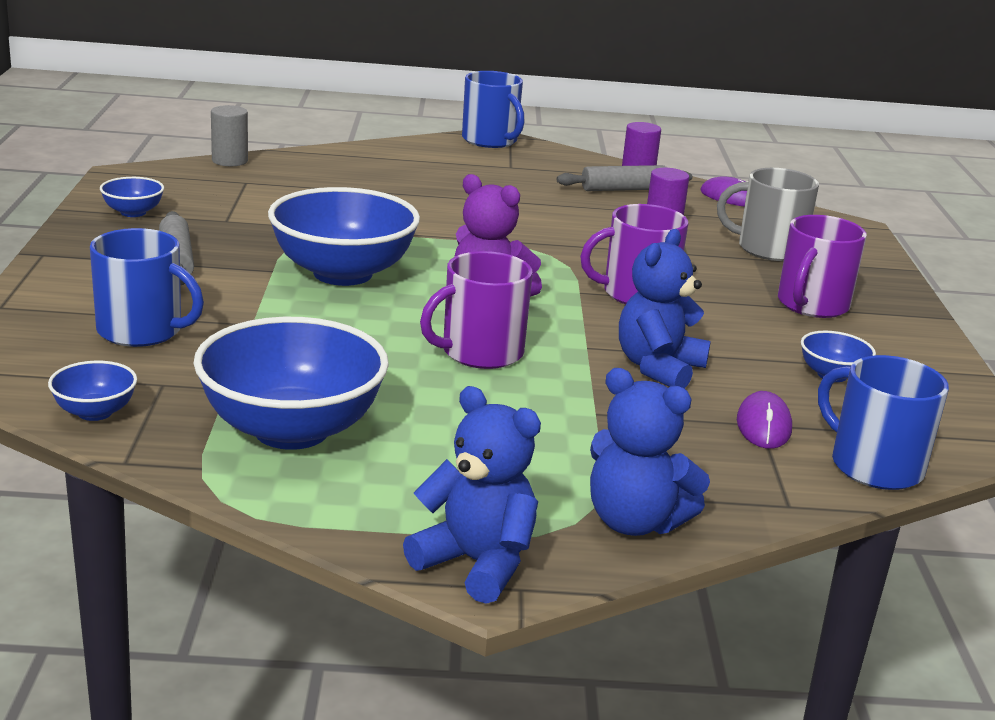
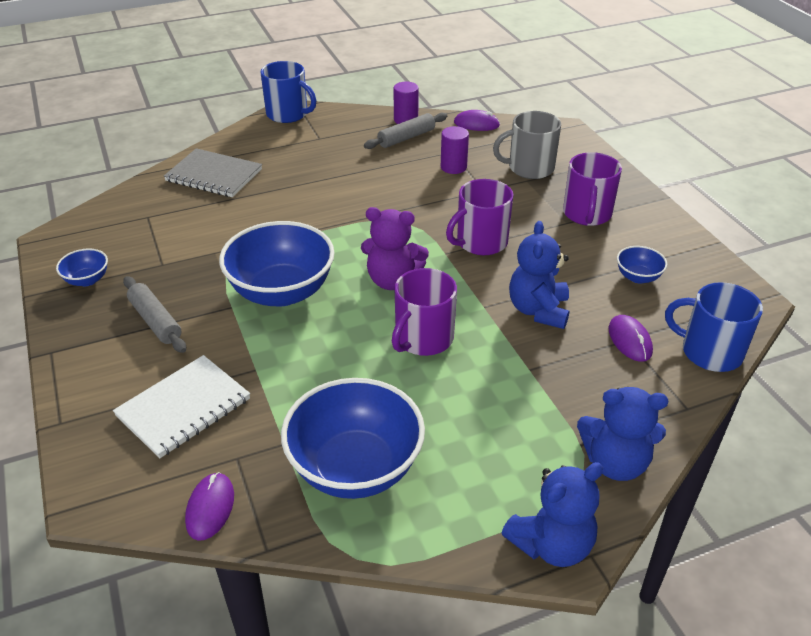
camera: 20 degrees left, 15 degrees up
(95, 412) = (210, 508): blue bowl -> purple mouse
(142, 331) = (183, 408): blue mug -> white notebook
(230, 161) = (119, 197): grey cylinder -> none
(353, 168) = (214, 175): none -> grey notebook
(476, 563) = (551, 544): blue teddy bear -> blue teddy bear turned 135 degrees clockwise

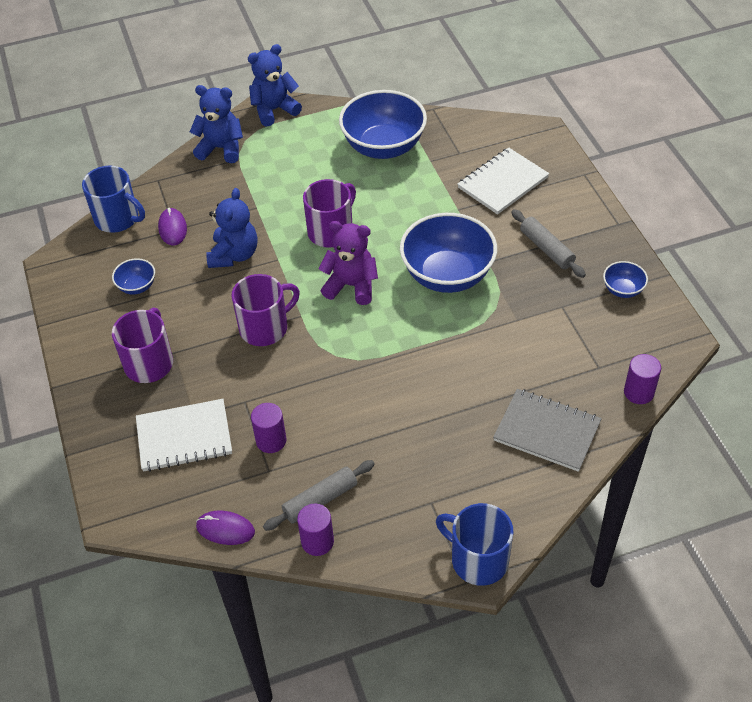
camera: 175 degrees left, 10 degrees up
(119, 200) = (638, 392): none -> purple cylinder
(210, 508) = (469, 127): purple mouse -> none
(529, 168) = (184, 437): grey mug -> white notebook

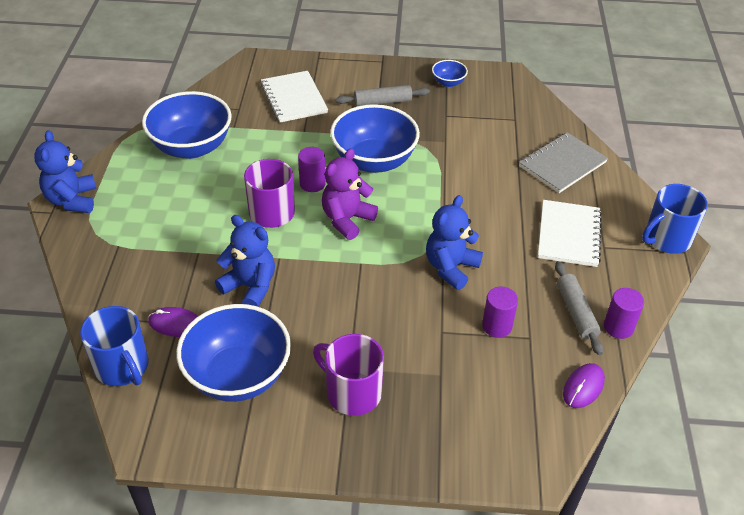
camera: 70 degrees left, 5 degrees down
(117, 218) = (122, 367): blue mug -> blue mug turned 90 degrees clockwise
(137, 286) = (238, 376): blue bowl -> blue bowl, size x2.21
(184, 437) = (462, 389): white notebook -> white notebook (569, 235)
(221, 148) = (90, 254): blue teddy bear -> blue teddy bear (451, 268)
(265, 328) = (360, 291): purple mug -> none
(638, 392) = (547, 110): purple cylinder -> purple cylinder (312, 184)

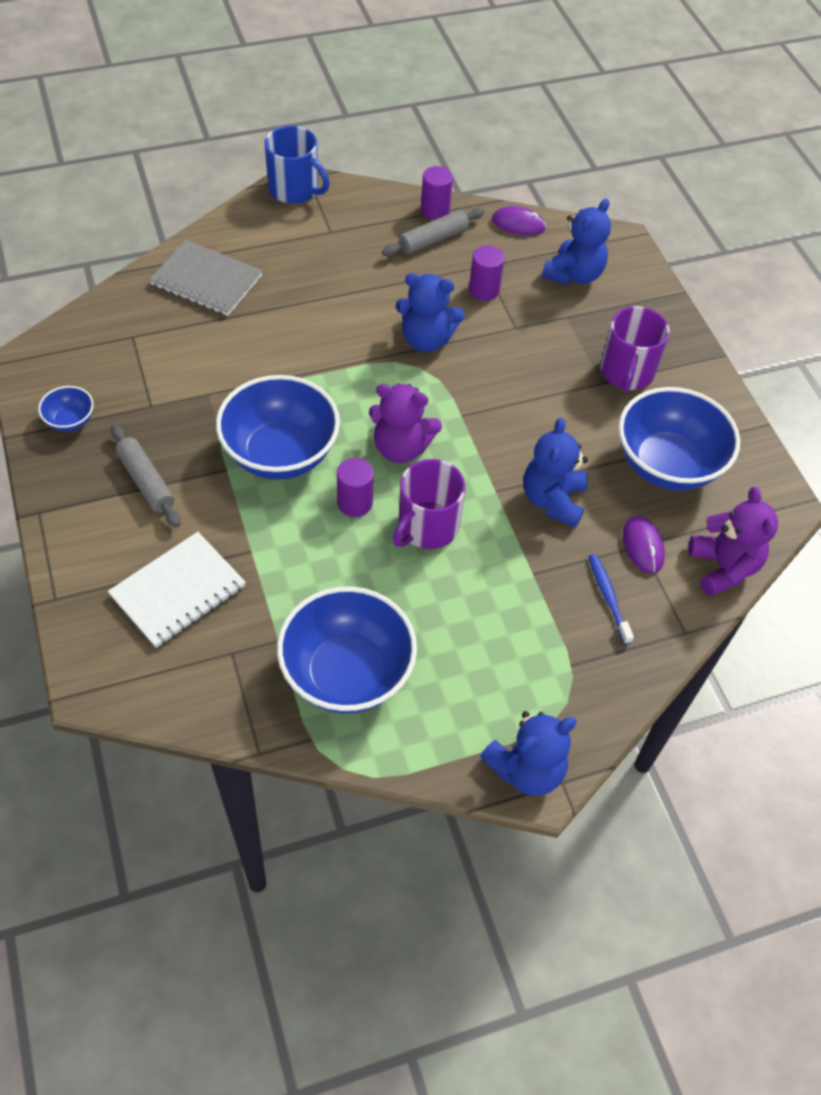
camera: 115 degrees left, 10 degrees up
(122, 367) = (723, 567): blue mug -> purple teddy bear
(150, 285) = (608, 597): none -> blue toothbrush
(495, 404) = (574, 275): none -> blue teddy bear
(569, 235) = (326, 259): white notebook -> none

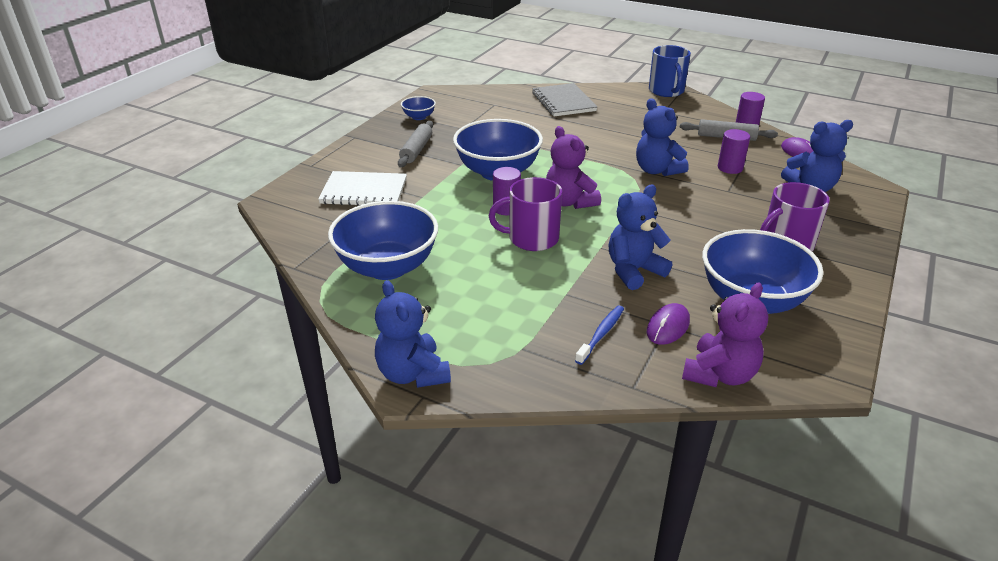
camera: 50 degrees right, 20 degrees down
(526, 769) = (413, 374): blue teddy bear -> blue teddy bear turned 45 degrees clockwise

